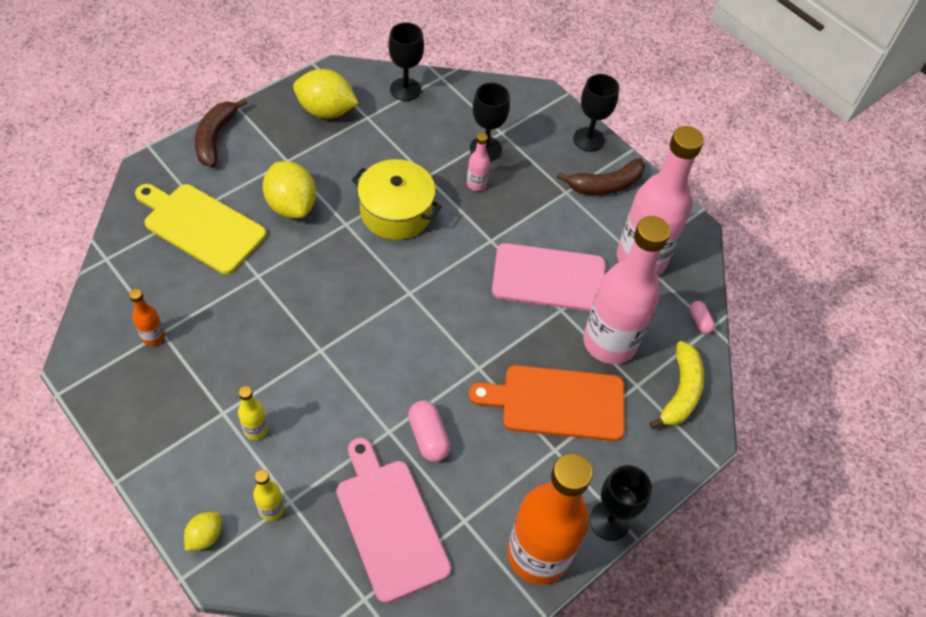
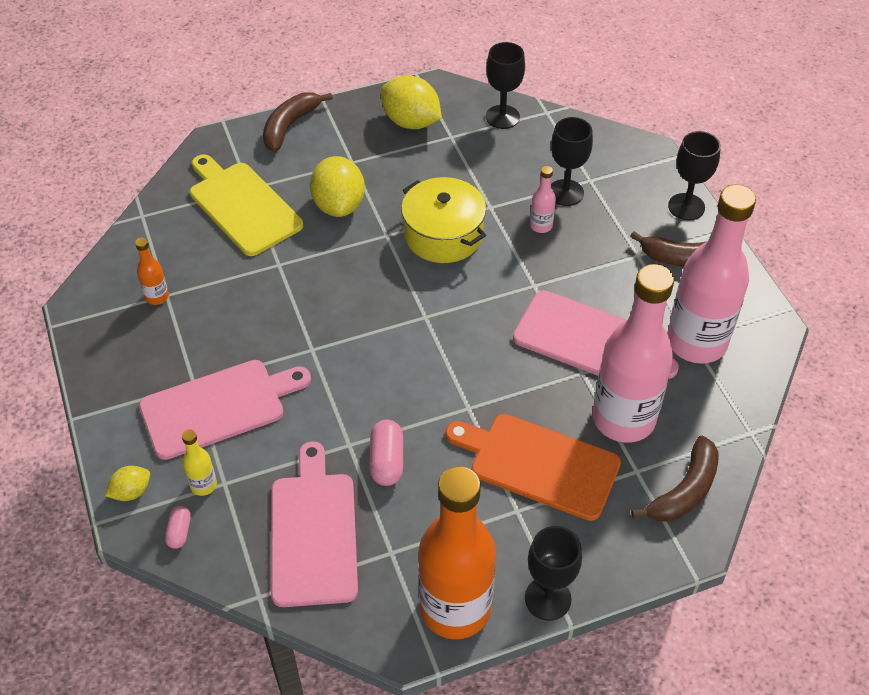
camera: 25 degrees right, 5 degrees down
(256, 429) = (218, 407): yellow bottle -> pink cutting board
(680, 392) = (684, 491): yellow banana -> brown banana
(699, 321) = (738, 423): pink capsule -> pink capsule (179, 532)

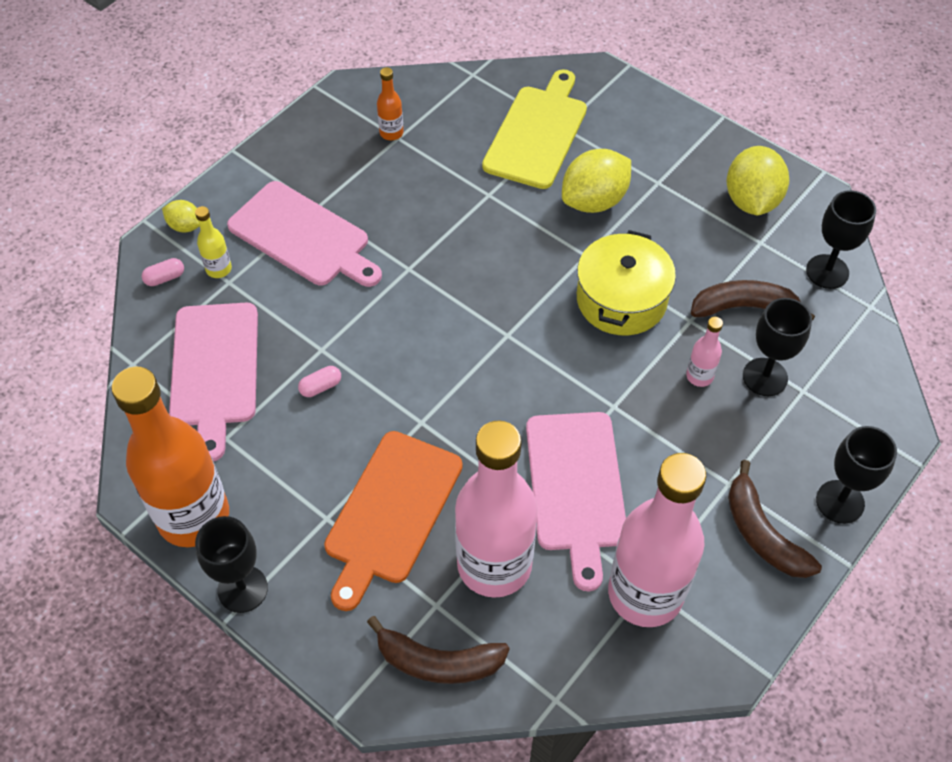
camera: 60 degrees right, 5 degrees up
(290, 126) = (664, 114): brown banana -> brown banana (744, 307)
(313, 532) = (214, 370): pink cutting board -> pink cutting board turned 120 degrees clockwise
(387, 461) = (320, 387): pink capsule -> pink capsule, size x0.61
(538, 464) = (391, 512): orange cutting board -> orange cutting board turned 150 degrees counterclockwise

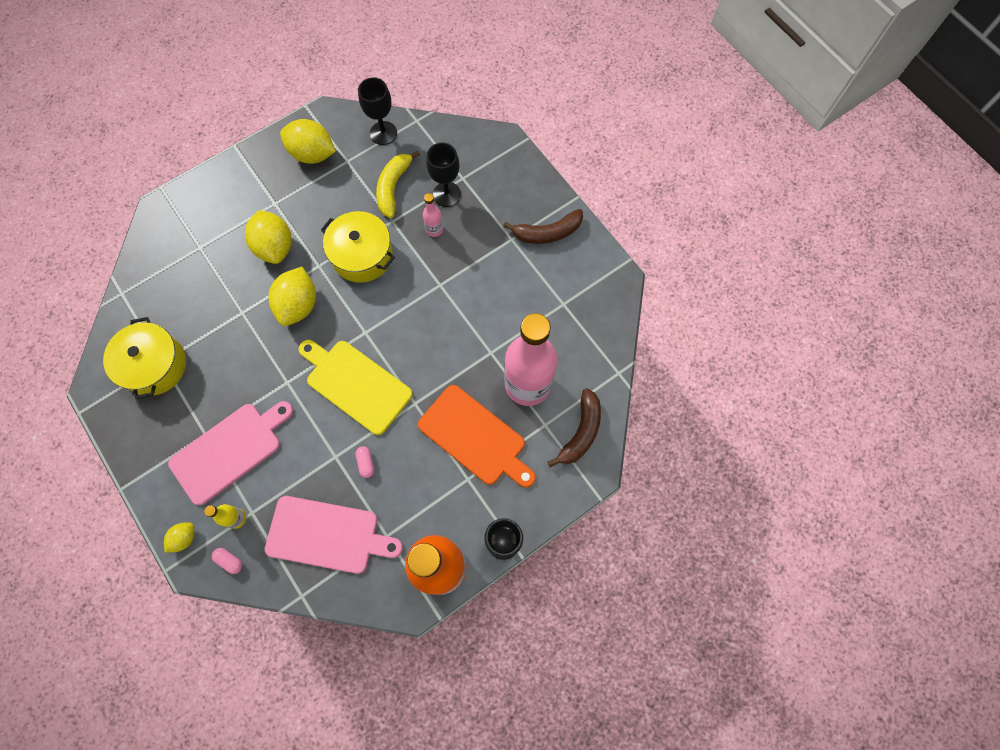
camera: 75 degrees left, 15 degrees up
(165, 278) = (230, 561): pink capsule -> pink capsule turned 45 degrees counterclockwise
(391, 133) = (155, 365): orange bottle -> yellow pot
(520, 249) = (298, 305): none -> yellow lemon
(537, 133) = (199, 265): yellow cutting board -> yellow cutting board (356, 384)
(576, 487) = (489, 323): pink cutting board -> none
(645, 593) = (567, 306): pink bottle -> none
(744, 307) = (393, 187): brown banana -> yellow banana
(840, 502) = (539, 186): black goblet -> none

